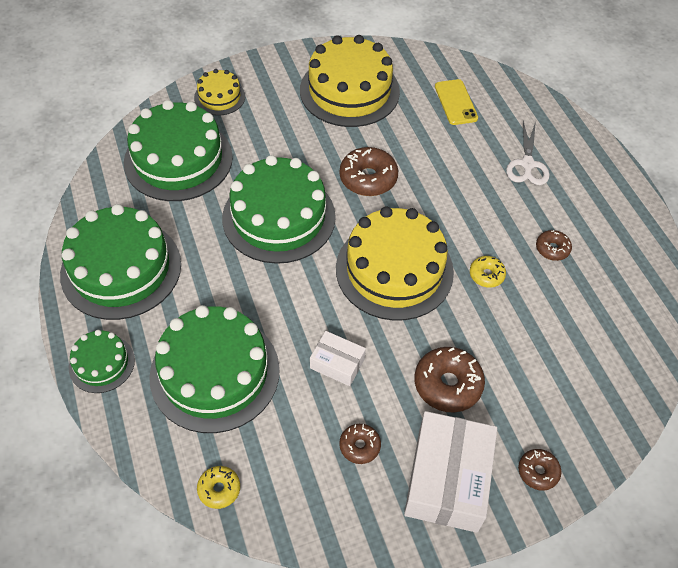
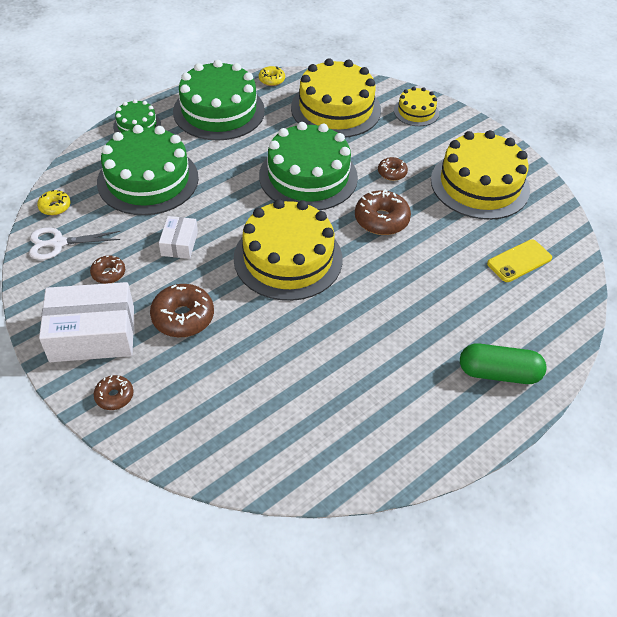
camera: 70 degrees right, 5 degrees down
(178, 159) = (335, 109): green cake -> yellow cake
(486, 275) = (312, 323): yellow donut -> yellow donut (271, 80)
(527, 164) = (471, 332): white scissors -> white scissors (58, 243)
(552, 249) = (370, 370): brown donut -> brown donut (392, 173)
(574, 163) = (498, 373): none -> green capsule

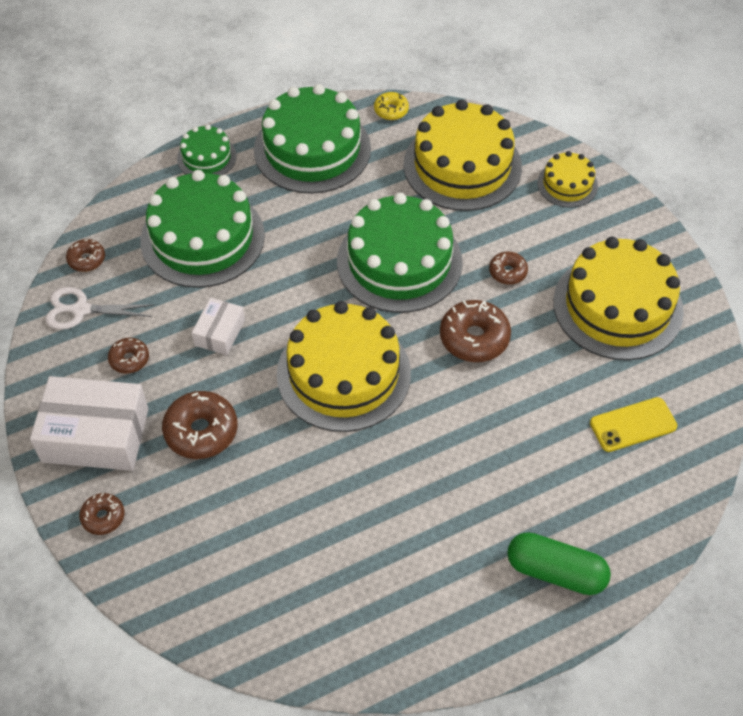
camera: 15 degrees right, 5 degrees up
(55, 207) = (87, 259): yellow donut -> brown donut

